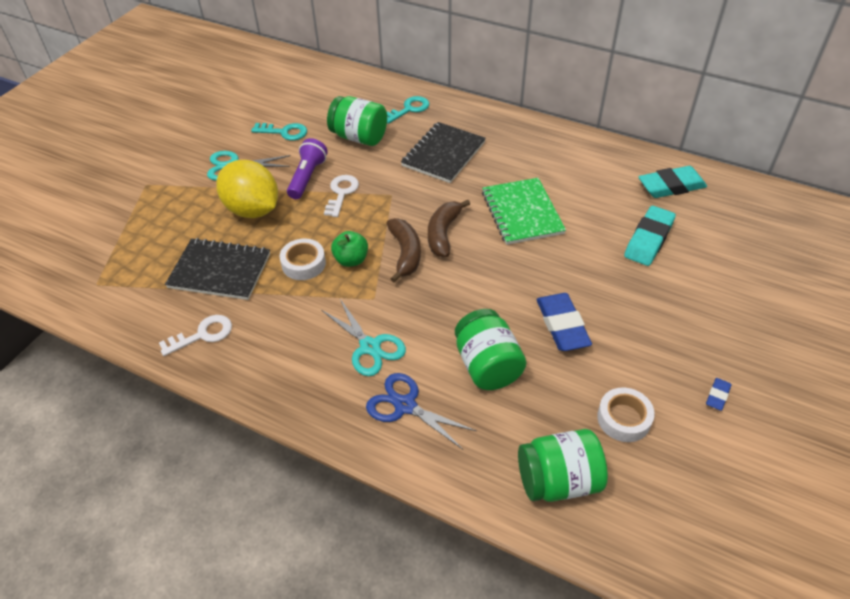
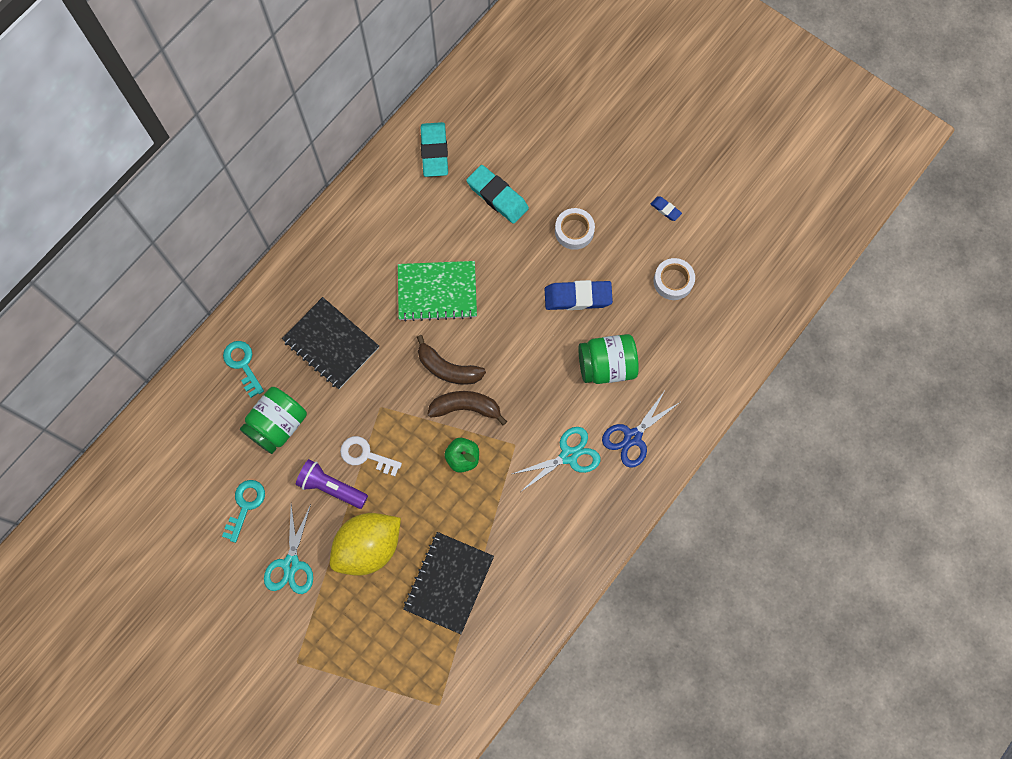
camera: 80 degrees left, 25 degrees up
(202, 335) = (526, 599): white key -> none
(303, 264) = (457, 502): white tape -> white tape (574, 231)
(558, 480) = (715, 342): green jar -> none

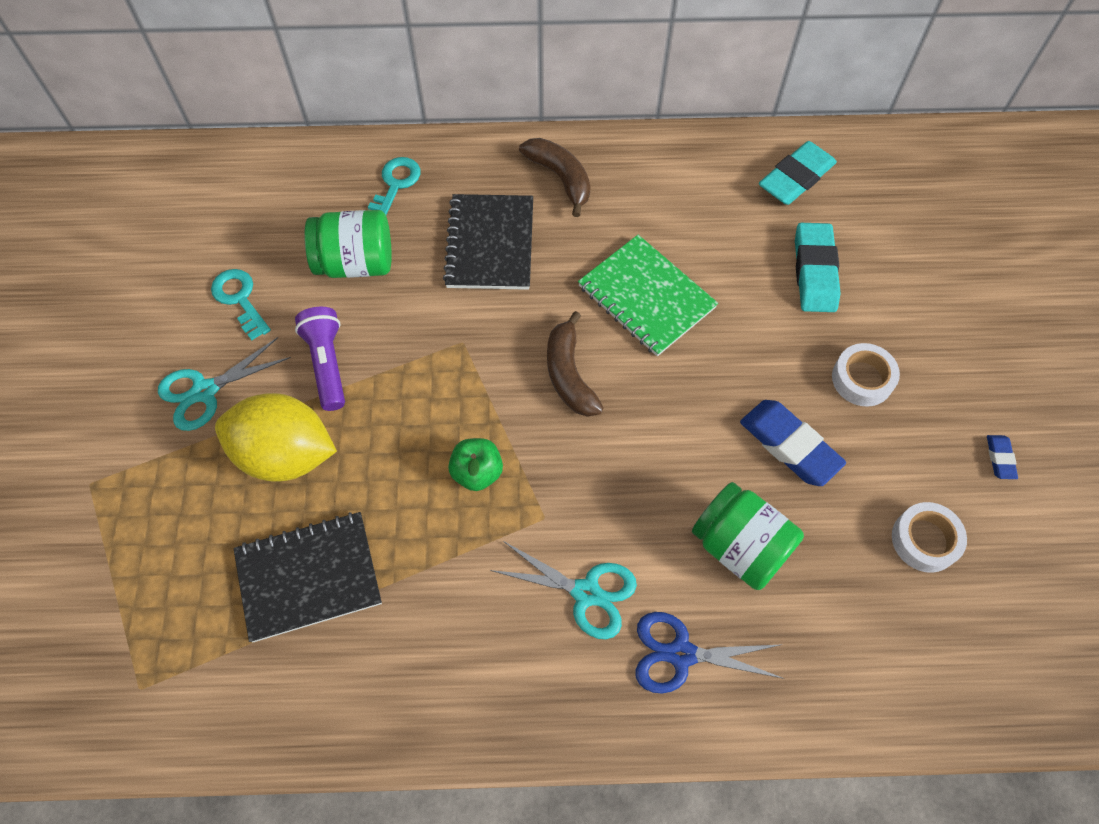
camera: 50 degrees right, 10 degrees down
(245, 505) = (240, 299): turquoise key -> turquoise key turned 105 degrees counterclockwise
(366, 455) = (393, 370): white key -> none
(466, 407) = (540, 429): brown banana -> brown banana (560, 178)

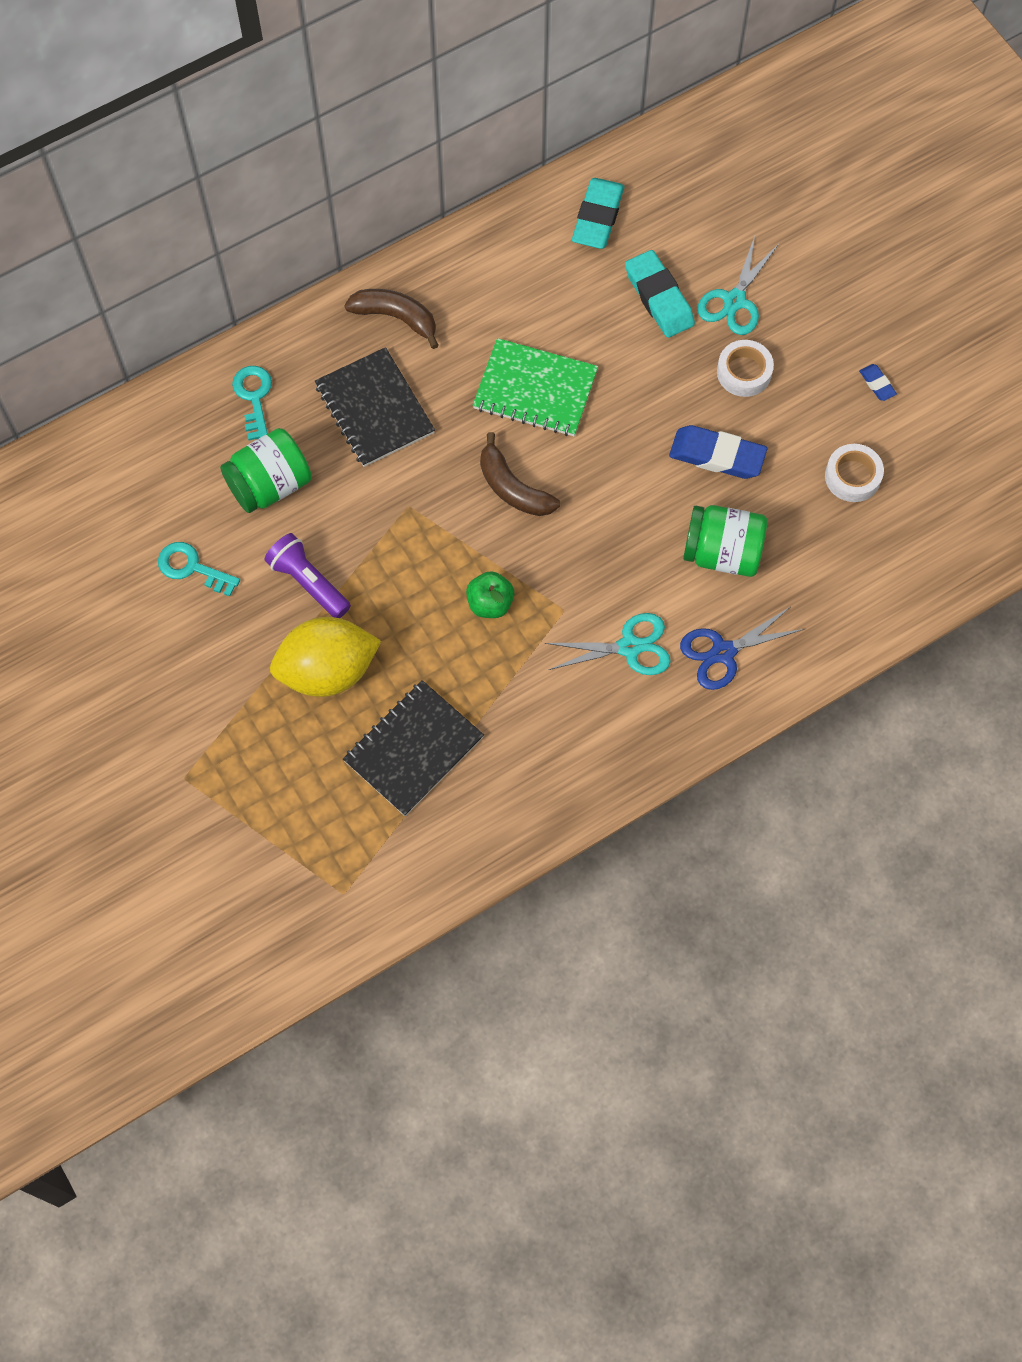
camera: 30 degrees left, 5 degrees up
(205, 391) = (222, 658): turquoise scissors -> turquoise scissors (734, 301)

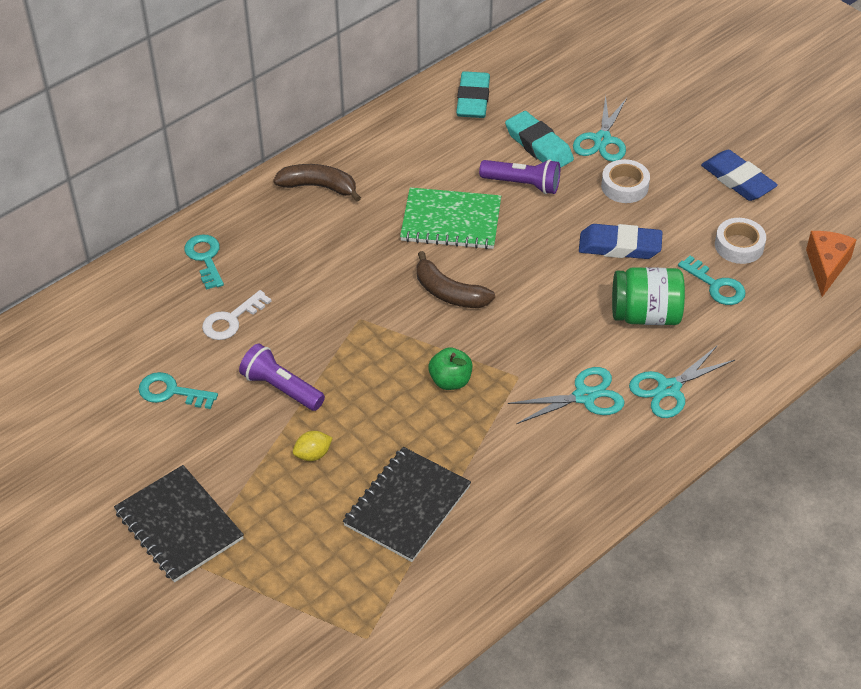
camera: 10 degrees left, 20 degrees down
(270, 485) = (231, 320): green jar -> white key
(327, 671) = (313, 454): yellow lemon -> yellow lemon, size x0.41
(374, 409) = (314, 253): black notebook -> black notebook (179, 525)
(628, 351) = (522, 184): none -> purple flashlight
(723, 652) = (669, 388): blue scissors -> turquoise scissors
(811, 526) = (716, 285): none -> turquoise key
(877, 384) = (737, 180): blue eraser -> blue eraser, size x2.07
(943, 521) = (826, 267): none -> orange cheese

